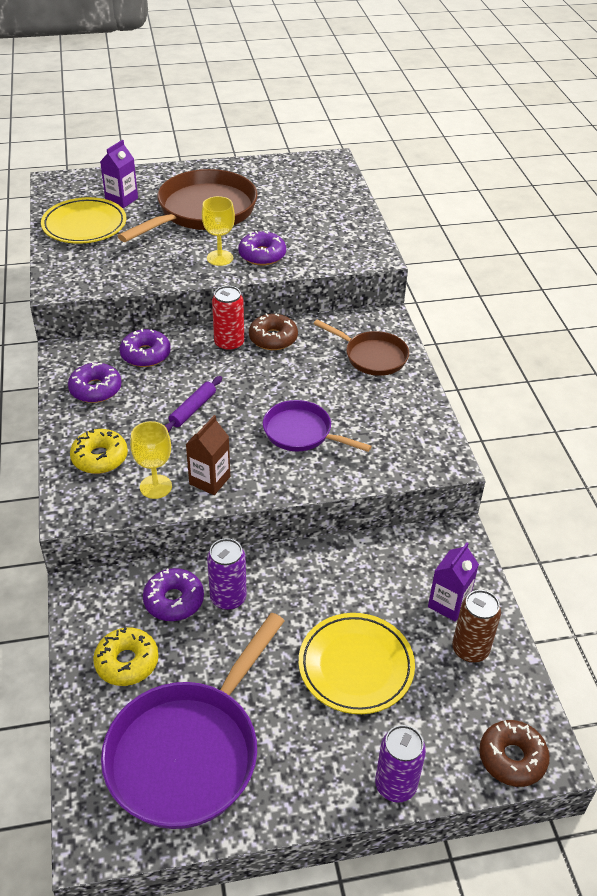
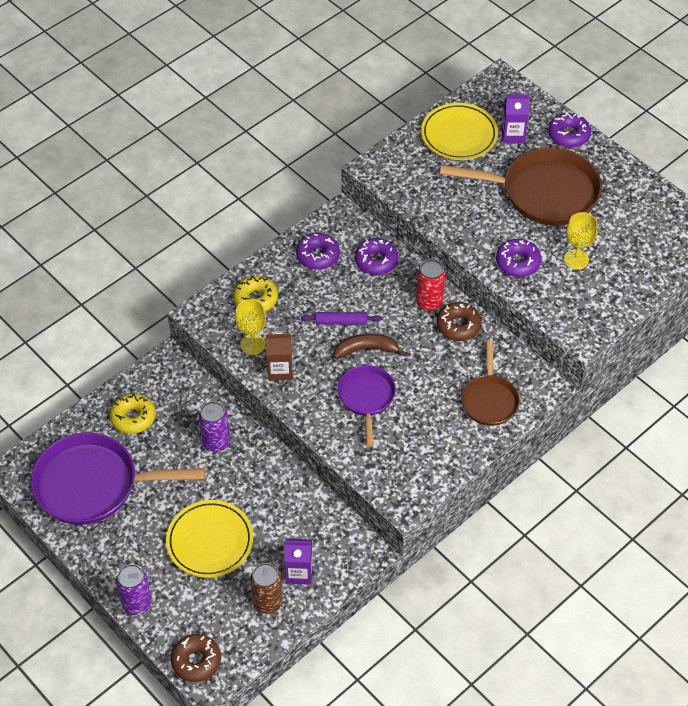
camera: 60 degrees right, 10 degrees up
(174, 600) = (194, 414): purple donut -> purple donut (568, 135)
(220, 258) = (490, 239): yellow goblet -> yellow goblet (576, 259)
(243, 407) = (366, 349): none -> brown banana

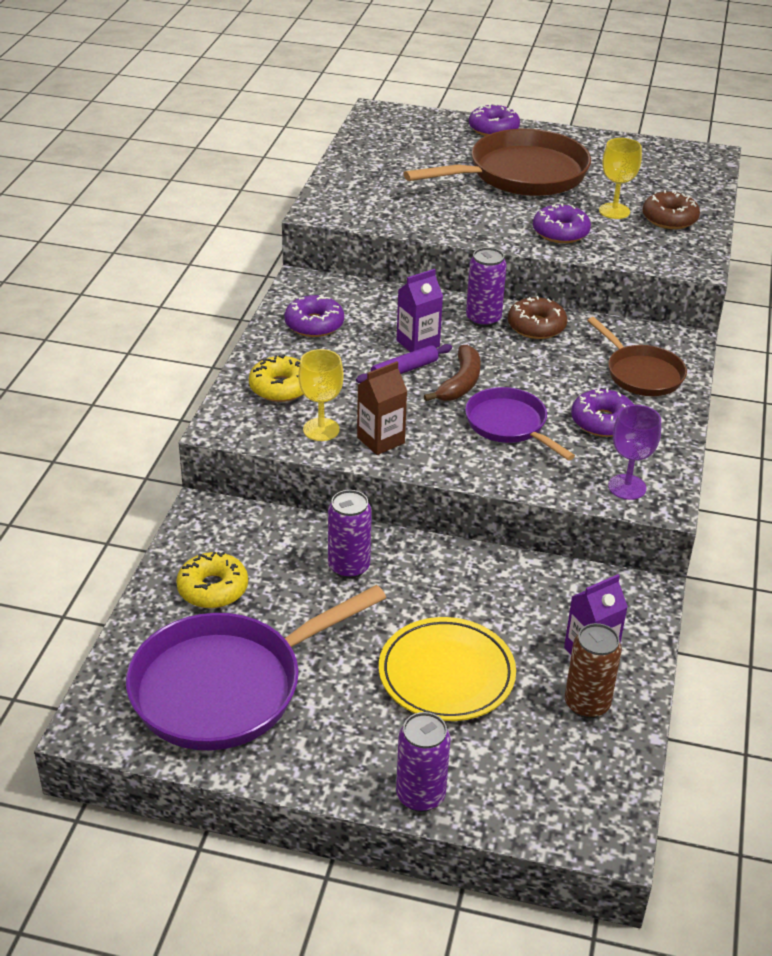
camera: 35 degrees left, 15 degrees down
(196, 661) = (567, 821): brown donut -> brown donut (669, 219)
(366, 349) = (460, 383): brown banana -> brown banana turned 150 degrees clockwise
(376, 261) = (386, 306): purple donut -> purple donut (602, 421)
(394, 481) = (627, 487): none -> purple goblet
(429, 302) = (483, 319): red can -> purple can
(459, 135) = (383, 160): yellow plate -> none
(513, 135) = (438, 144): purple carton -> purple carton (418, 343)

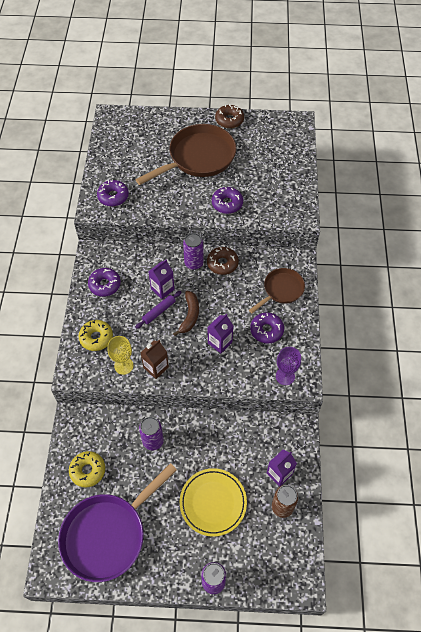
camera: 10 degrees left, 20 degrees up
(493, 129) = (177, 120): purple donut -> purple donut (113, 196)
(509, 425) = (220, 342): purple pan -> purple carton
(614, 211) = (253, 180): yellow goblet -> none
(641, 374) = (281, 290): brown pan -> brown pan turned 90 degrees counterclockwise
(669, 219) = (283, 181): brown donut -> brown donut (229, 120)

